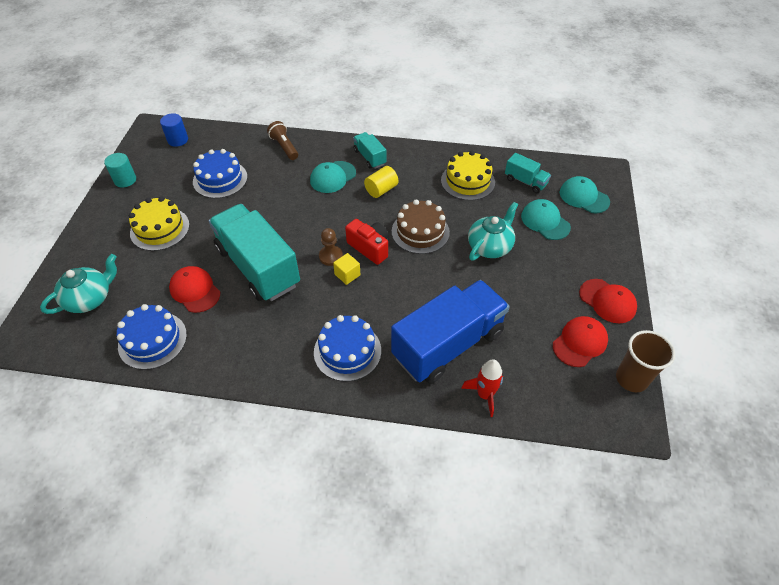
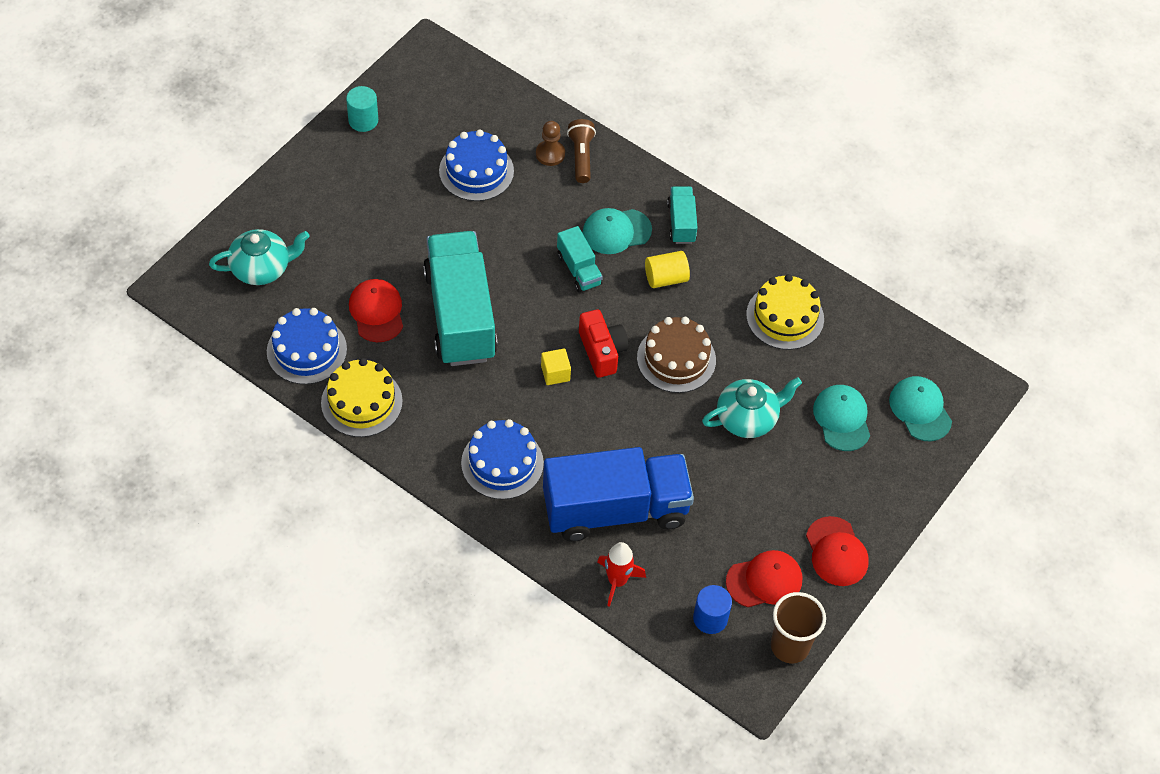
camera: 25 degrees right, 5 degrees up
(160, 229) = (374, 211): yellow cake -> yellow cake (361, 402)
(178, 140) = (453, 85): blue cylinder -> blue cylinder (710, 618)
(331, 256) = (550, 341): brown pawn -> brown pawn (550, 154)
(525, 182) = (860, 352): turquoise truck -> turquoise truck (579, 269)

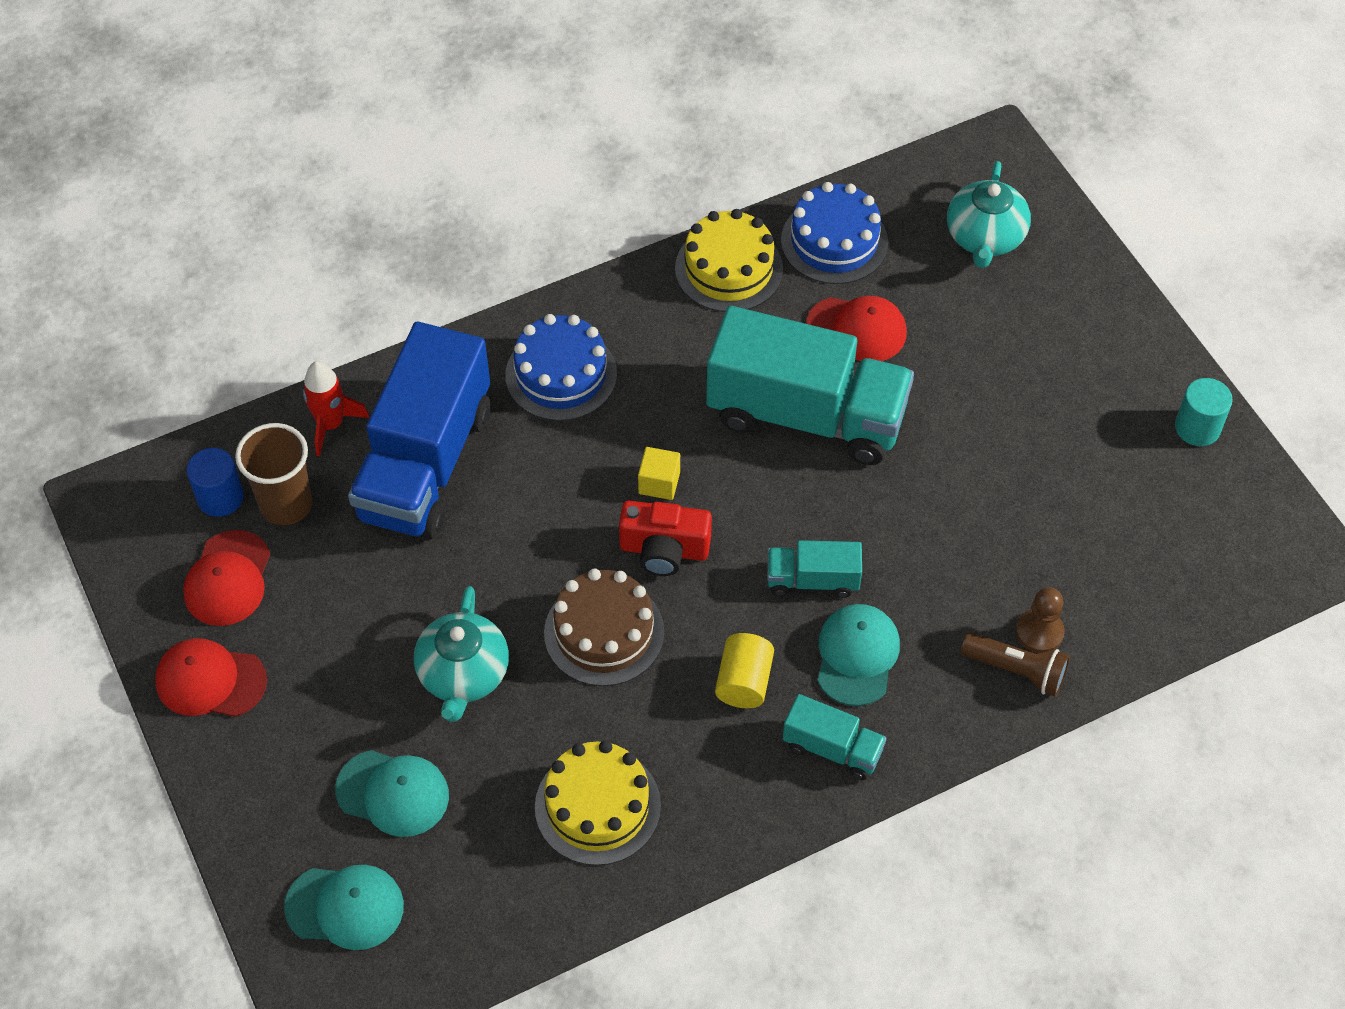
camera: 120 degrees right, 0 degrees up
(476, 171) = (1046, 527): blue cake -> none
(790, 646) = (128, 564): brown cup -> brown cup (286, 504)

